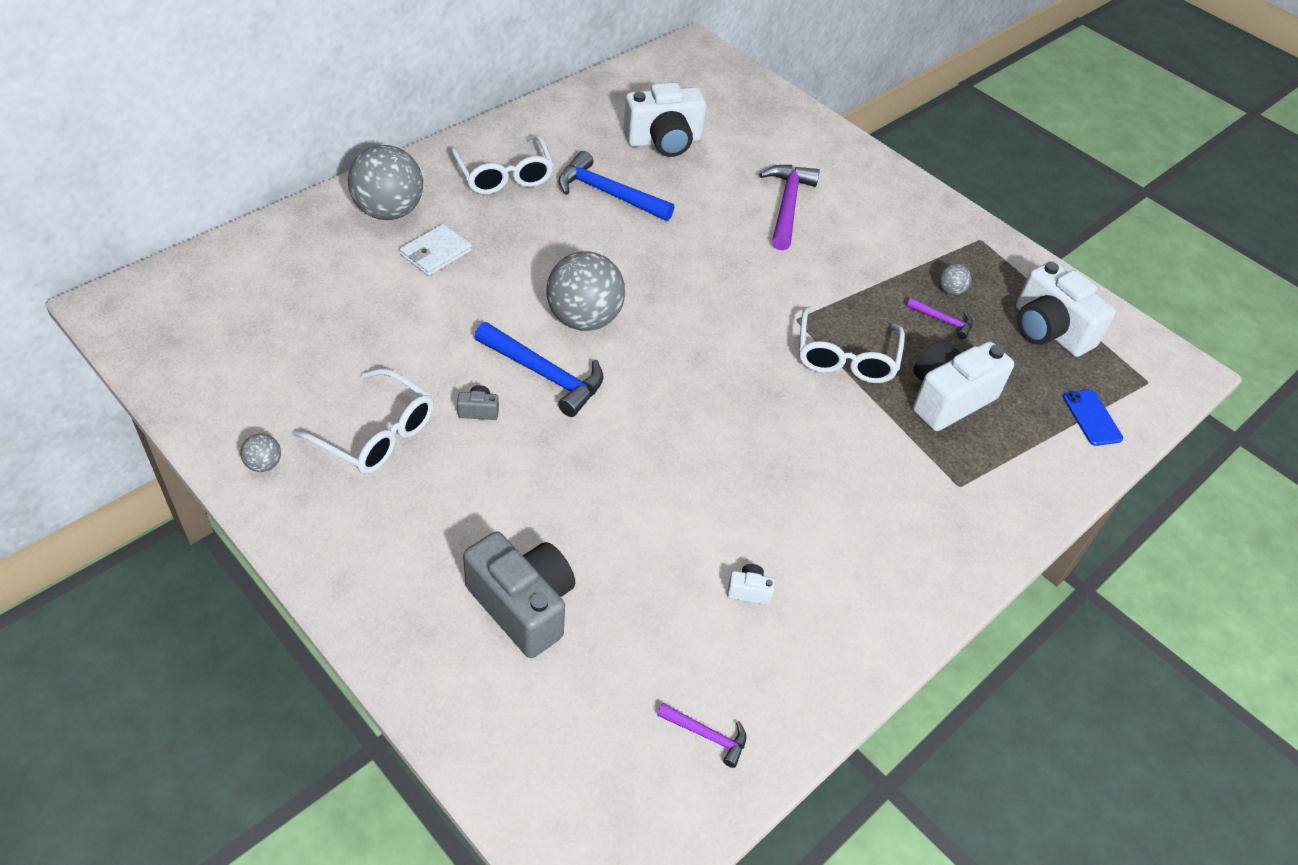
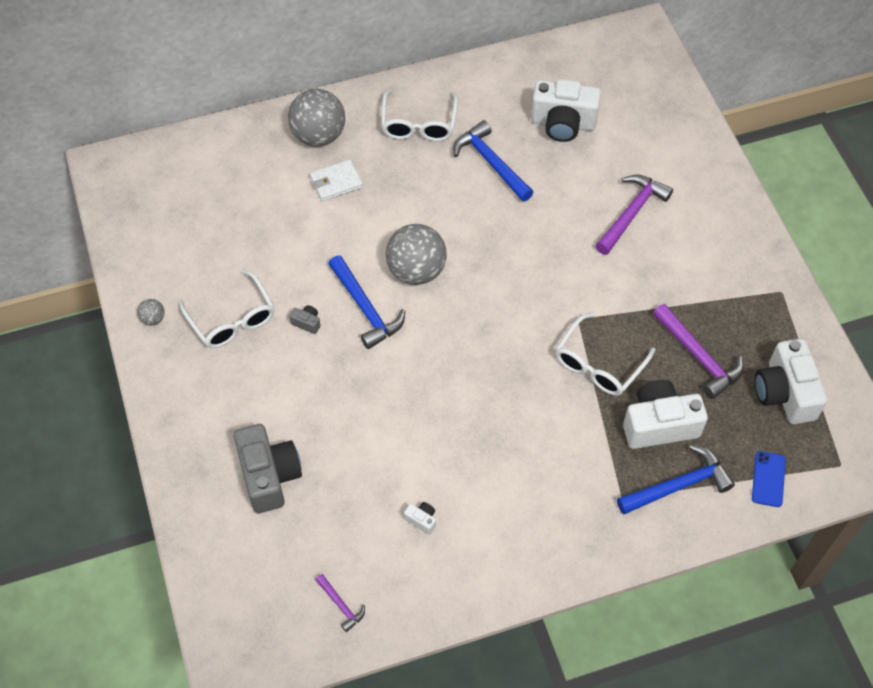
camera: 30 degrees right, 10 degrees up
(943, 321) = (698, 357): purple hammer -> purple hammer, size x1.92
(950, 291) = (722, 332): grey ball -> none
(1009, 454) = (678, 485): none -> blue hammer

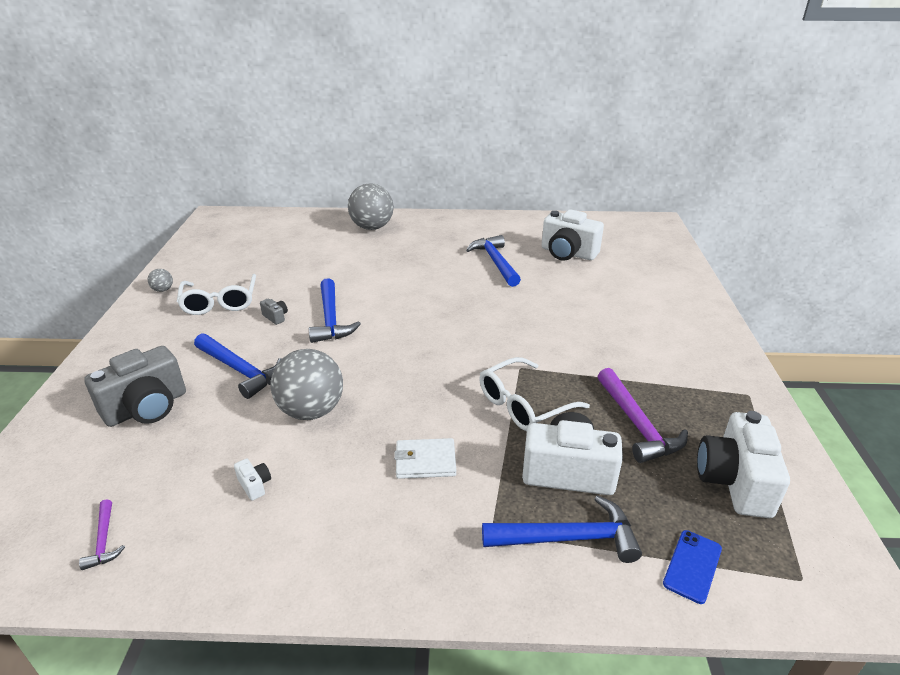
camera: 20 degrees right, 25 degrees down
(269, 476) = (147, 407): grey camera -> grey camera turned 45 degrees clockwise
(322, 405) = (240, 370): none -> blue hammer
(336, 182) = (366, 250): white wallet -> white wallet (425, 461)
(416, 271) = (391, 306): grey ball -> grey ball (311, 411)
(419, 124) = (451, 235): white glasses -> none
(631, 213) = (606, 311): purple hammer -> none

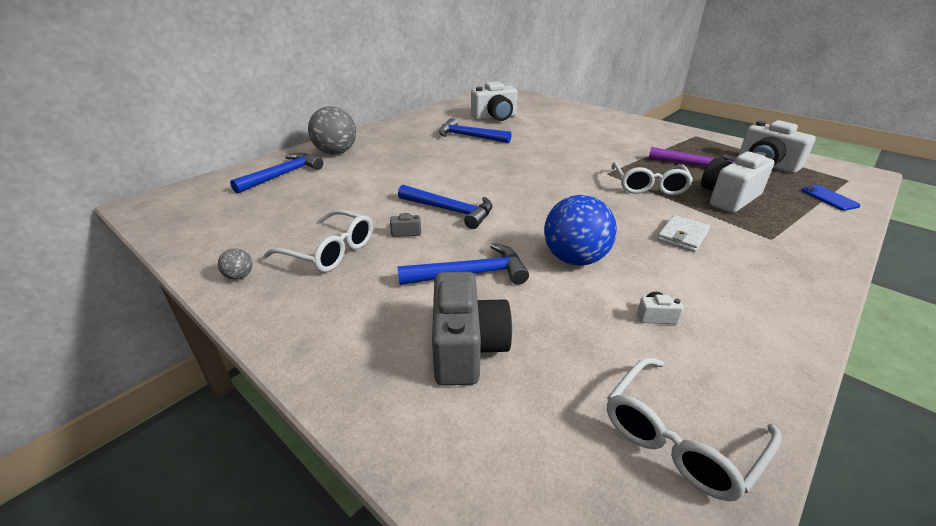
camera: 50 degrees left, 0 degrees up
(104, 540) = (679, 438): purple hammer -> white glasses
(311, 411) = (575, 259): grey ball -> blue ball
(568, 538) = (791, 219): blue hammer -> blue hammer (283, 175)

